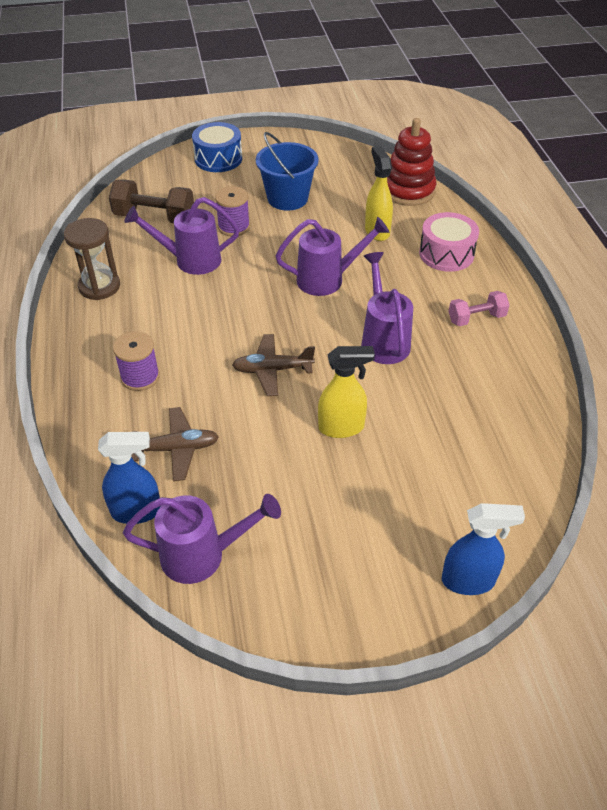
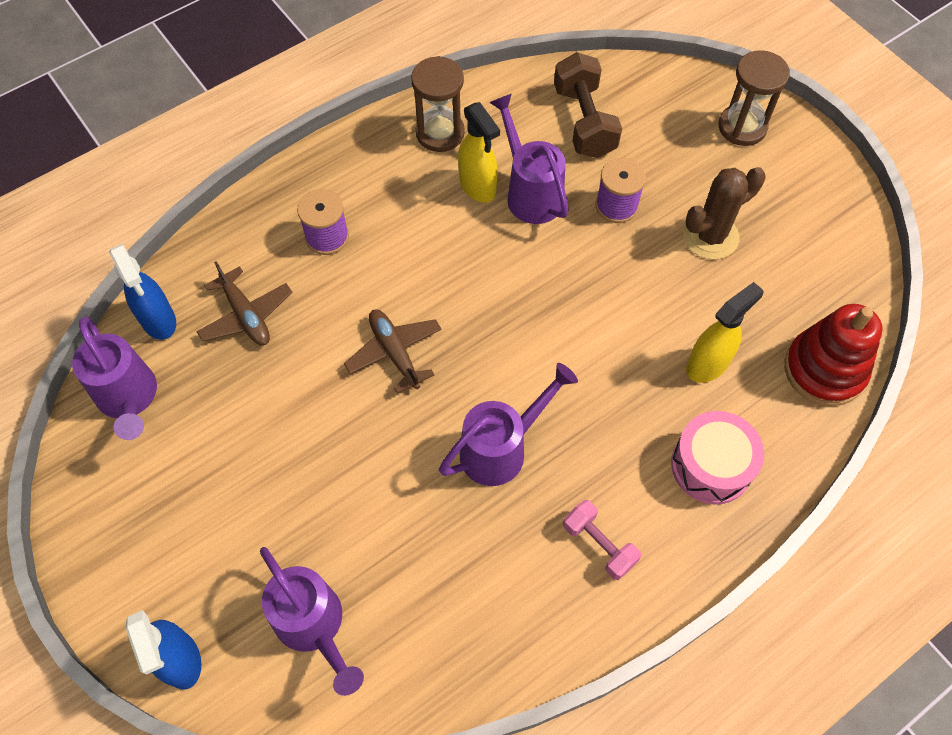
camera: 65 degrees right, 15 degrees up
(218, 159) = (742, 127): blue drum -> brown hourglass
(287, 198) = (710, 236): blue bucket -> brown cactus
(327, 279) = (577, 345): purple watering can -> purple watering can (314, 625)
(342, 427) = (340, 457): yellow spray bottle -> yellow spray bottle (478, 187)

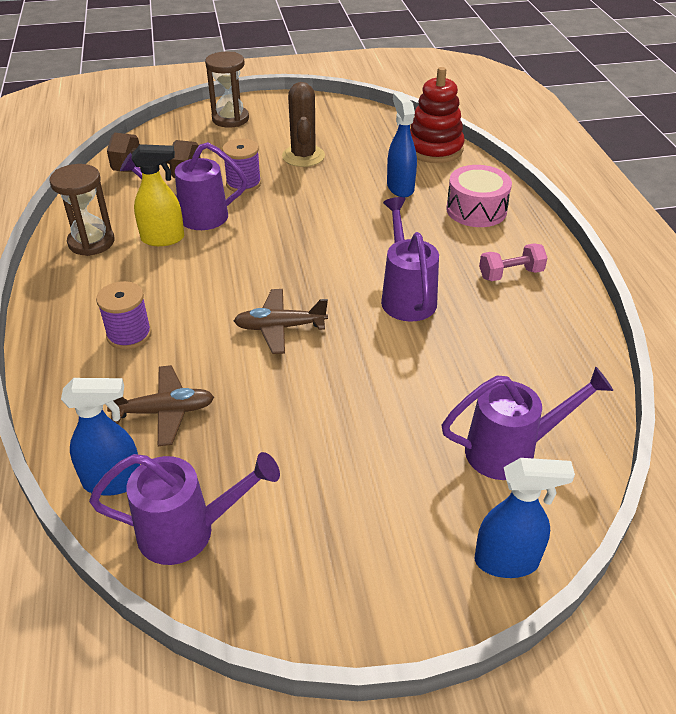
camera: 65 degrees left, 20 degrees down
(708, 364) = (400, 187): yellow spray bottle -> blue spray bottle

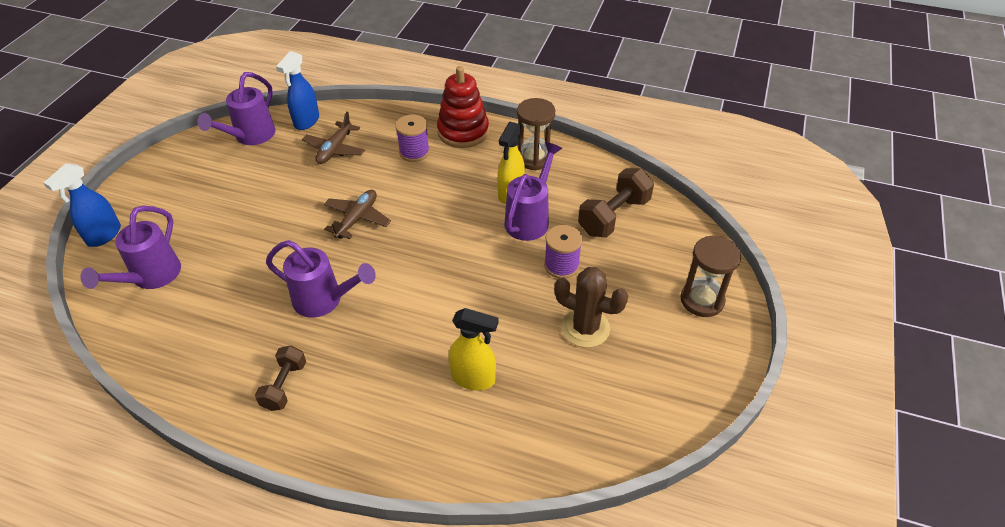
camera: 120 degrees right, 5 degrees up
(400, 187) = (473, 378): blue spray bottle -> yellow spray bottle
(434, 149) = (528, 456): red stacking toy -> red stacking toy (463, 132)
(476, 210) = (389, 421): pink drum -> none
(510, 274) = (284, 386): pink dumbbell -> brown dumbbell

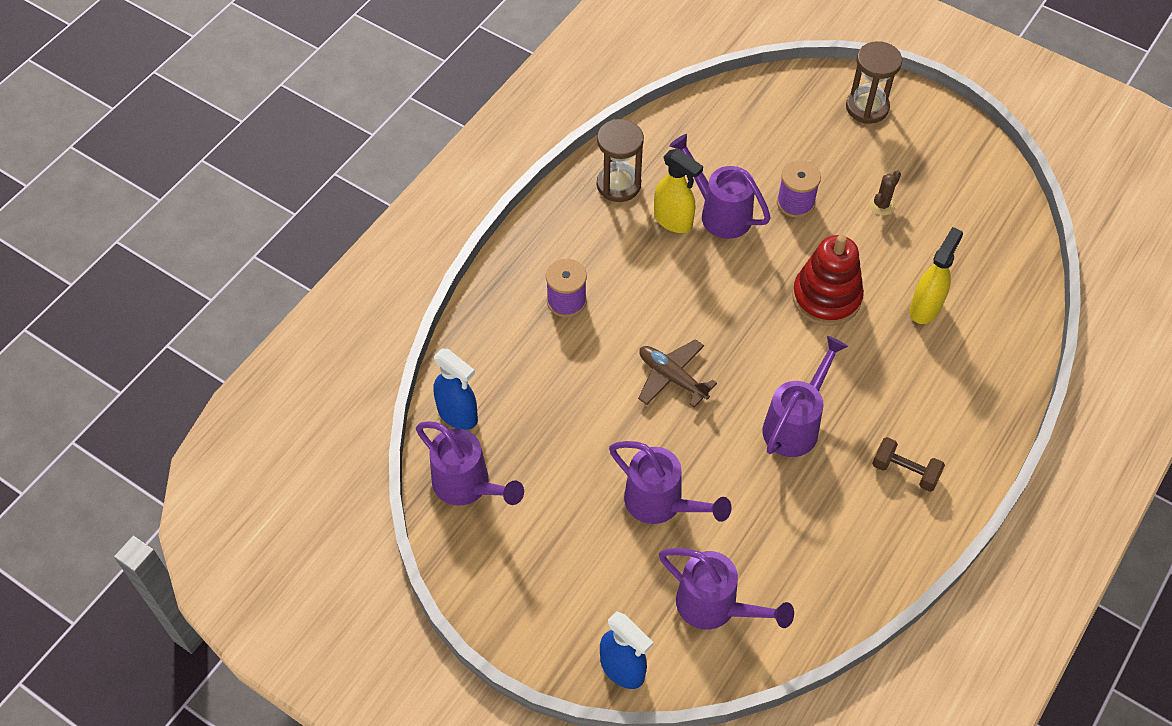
camera: 75 degrees left, 10 degrees up
(242, 232) = (660, 503): none -> purple watering can
(335, 149) = (531, 387): brown plane -> none
(463, 132) = (544, 243): red stacking toy -> red stacking toy (826, 297)
(585, 328) = (882, 205): brown cactus -> brown cactus, size x0.53
(614, 216) = (736, 140): brown dumbbell -> none

